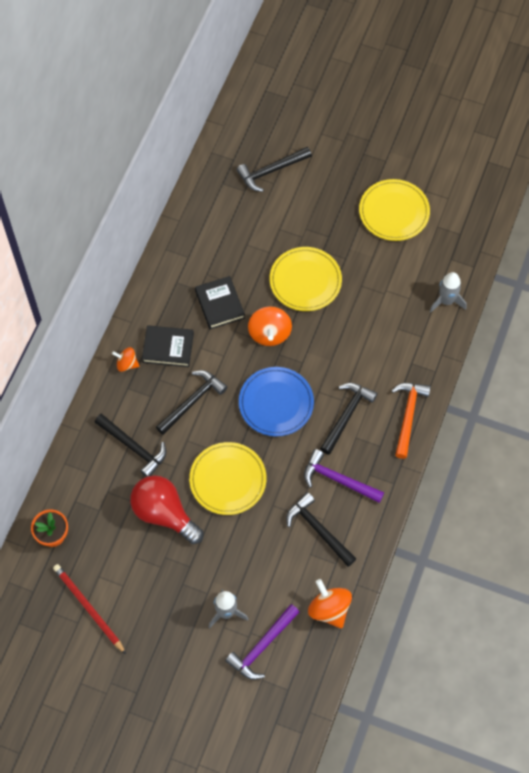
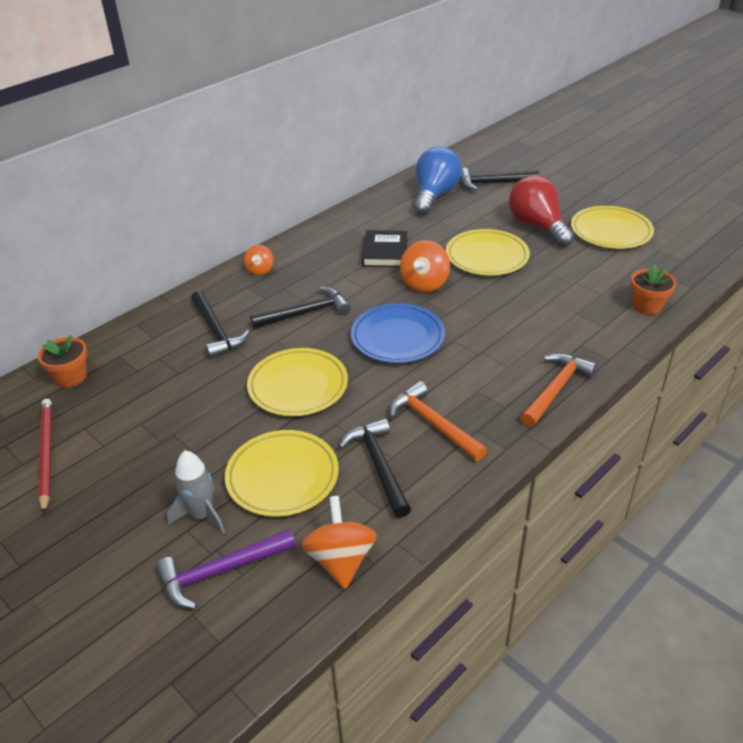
camera: 25 degrees right, 25 degrees down
(127, 364) = (260, 270): orange spinning top -> orange spinning top turned 120 degrees counterclockwise
(164, 513) = (204, 394): red light bulb -> red light bulb (537, 226)
(168, 348) = (310, 269): black book -> none
(226, 207) = (434, 195): none -> blue light bulb
(260, 563) = (282, 476): none -> yellow plate
(338, 480) = (433, 424): purple hammer -> orange hammer
(347, 415) = (476, 369): black hammer -> none
(446, 301) = (647, 306): grey rocket -> orange flower pot

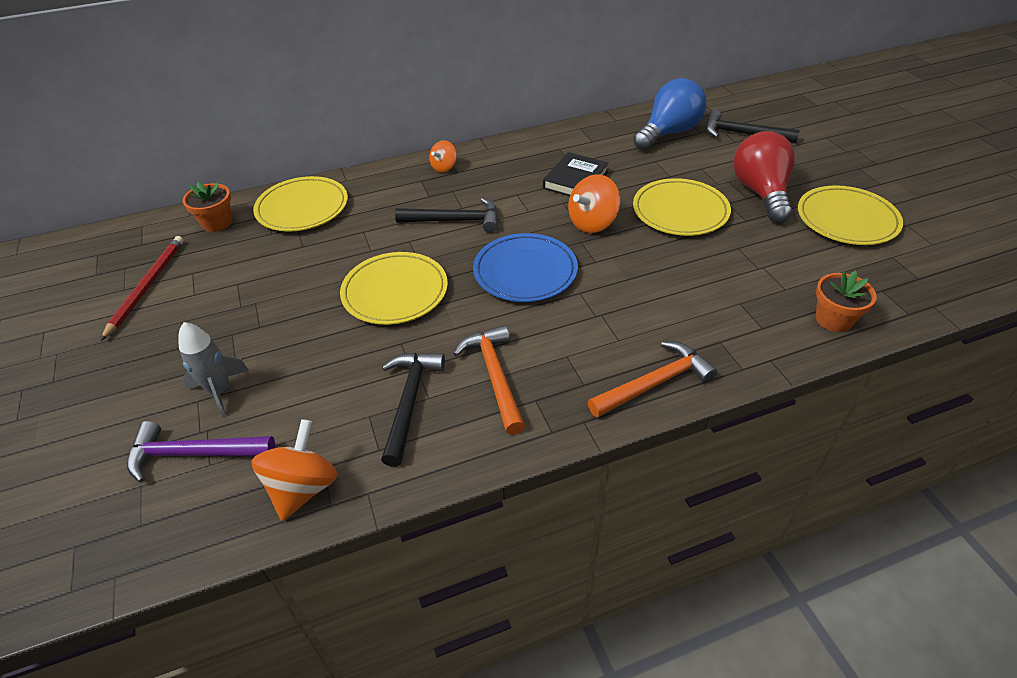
camera: 25 degrees right, 5 degrees up
(216, 331) = (363, 215): black hammer -> none
(282, 476) = (315, 379): yellow plate -> yellow plate (302, 208)

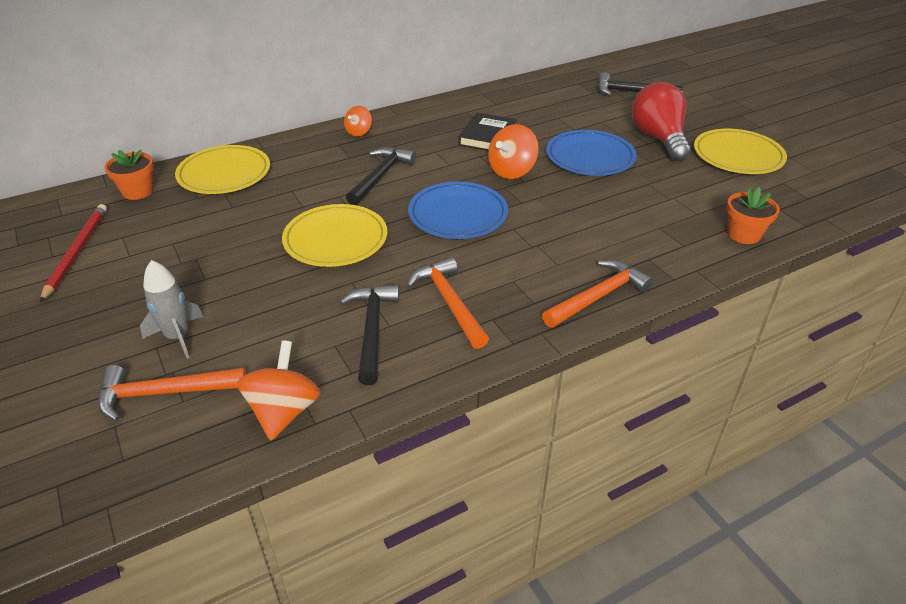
camera: 10 degrees left, 5 degrees down
(194, 454) = (164, 393): purple hammer -> orange hammer
(455, 221) = (380, 176): black hammer -> black hammer turned 60 degrees counterclockwise
(669, 133) = (565, 94): blue light bulb -> none
(680, 211) = (590, 157): yellow plate -> blue plate

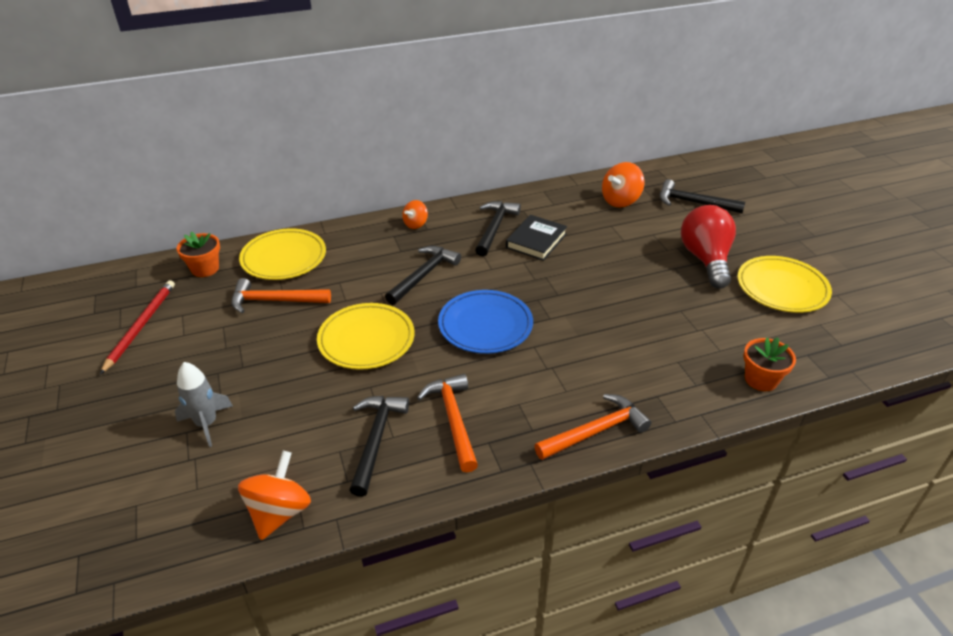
camera: 10 degrees right, 0 degrees up
(164, 393) = (183, 479): orange hammer -> orange hammer (275, 301)
(442, 129) = (495, 228): none -> black hammer
(512, 171) = (549, 282): orange spinning top -> orange spinning top (620, 201)
(590, 157) = (630, 274): blue plate -> none

